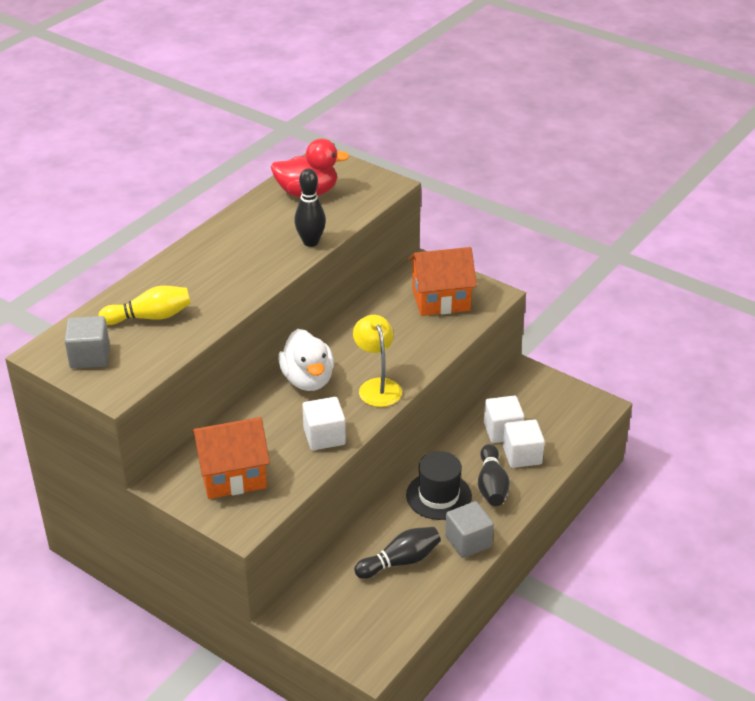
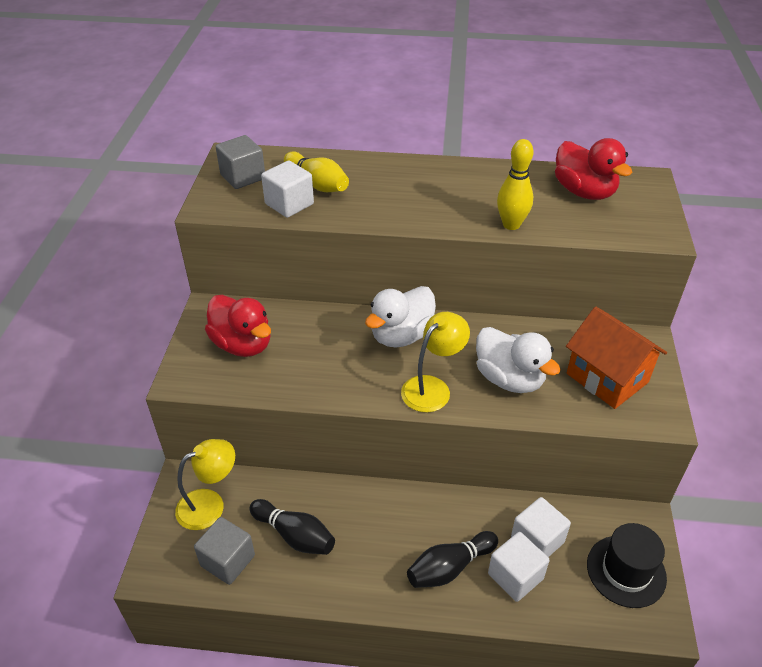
camera: 60 degrees right, 5 degrees up
(232, 475) = (242, 344): orange house -> red duck
(310, 242) = (511, 225): black bowling pin -> yellow bowling pin
(324, 436) = (333, 381): white cube -> white cube (289, 204)
(328, 605) = (210, 504): none -> yellow lamp
(402, 345) = (509, 379): none -> white duck
(438, 496) = (402, 526): black hat -> black hat (626, 571)
(468, 541) = (356, 583): grey cube -> grey cube (228, 560)

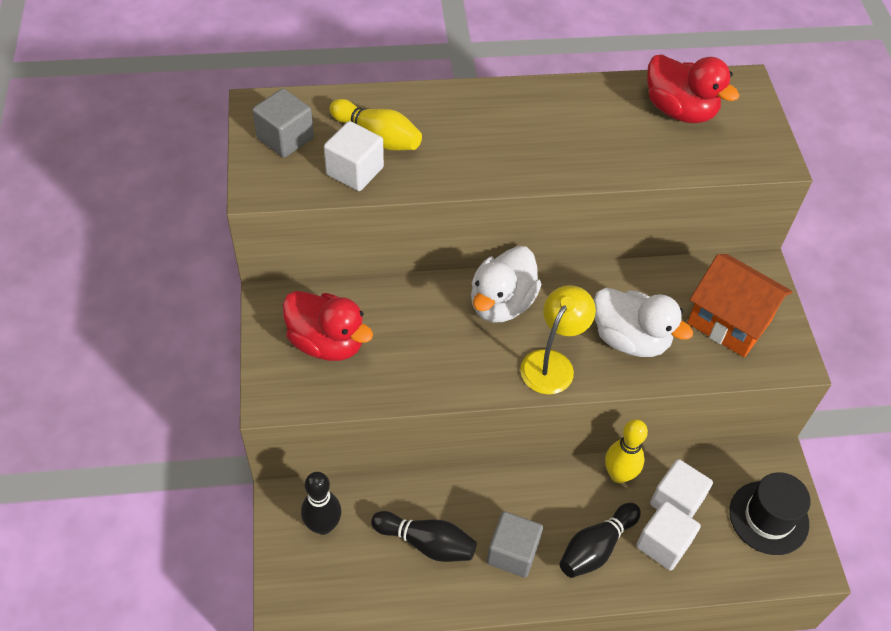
camera: 15 degrees left, 10 degrees up
(210, 504) = (323, 525): yellow lamp -> black bowling pin
(228, 560) = (364, 584): grey cube -> grey cube (512, 553)
(511, 225) = (612, 167): yellow bowling pin -> yellow bowling pin (618, 475)

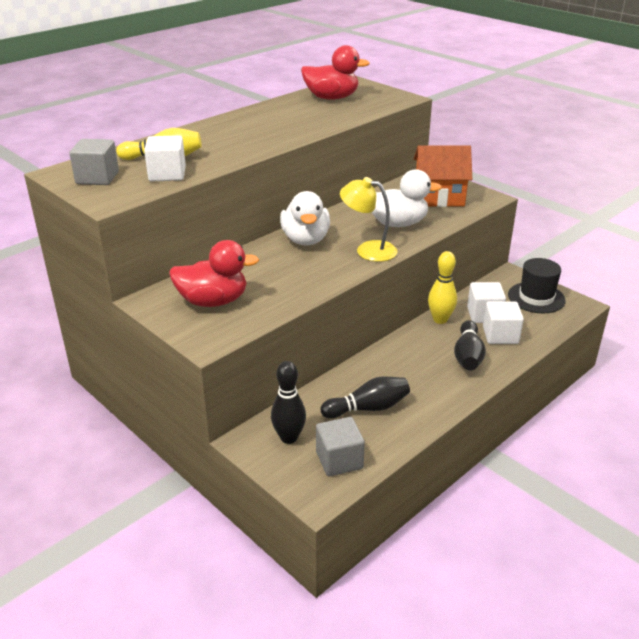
camera: 35 degrees left, 20 degrees down
(512, 553) = (425, 384): grey cube -> grey cube (339, 460)
(552, 363) = (368, 250): yellow lamp -> yellow lamp turned 60 degrees counterclockwise

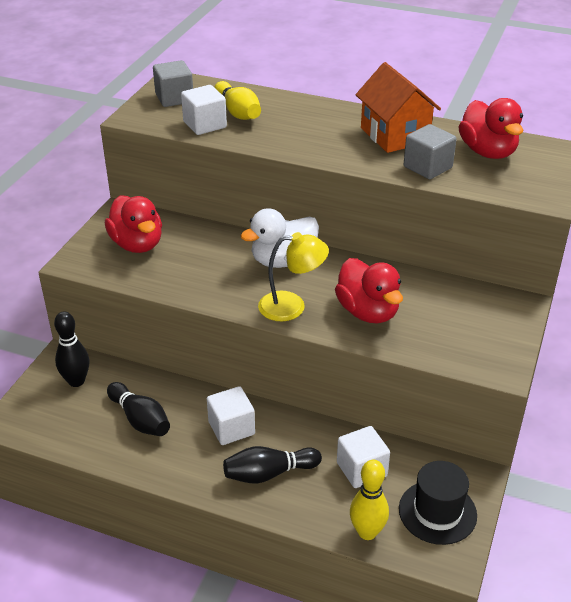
camera: 65 degrees right, 5 degrees up
(339, 460) = (59, 422): grey cube -> grey cube (427, 167)
(368, 250) = (292, 306): yellow lamp -> yellow lamp turned 90 degrees clockwise
(398, 223) = (368, 312): white duck -> red duck
(439, 197) = (464, 327): orange house -> orange house (394, 135)
(440, 319) = (326, 433): yellow bowling pin -> yellow bowling pin (367, 532)
(500, 335) = (327, 493): white cube -> white cube (231, 428)

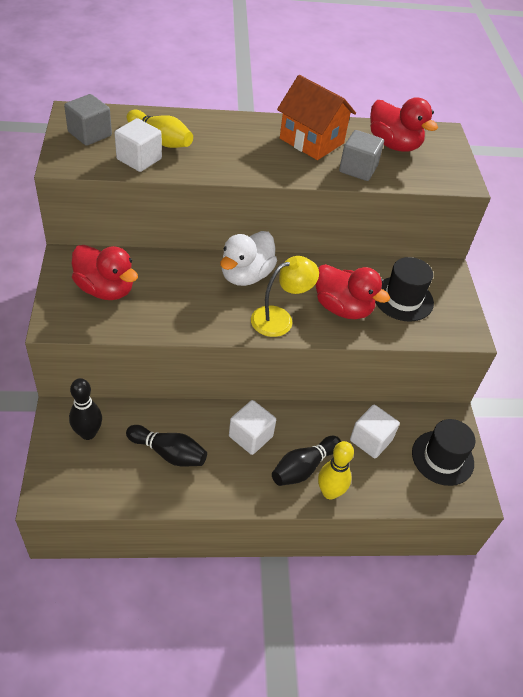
camera: 30 degrees left, 10 degrees up
(367, 532) = (403, 493): yellow bowling pin -> yellow bowling pin (329, 492)
(445, 319) = (403, 299): none -> black hat

